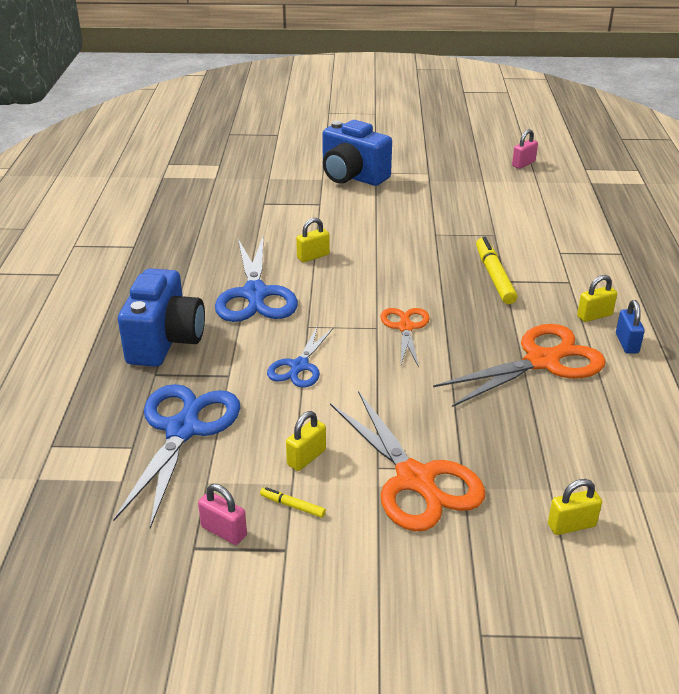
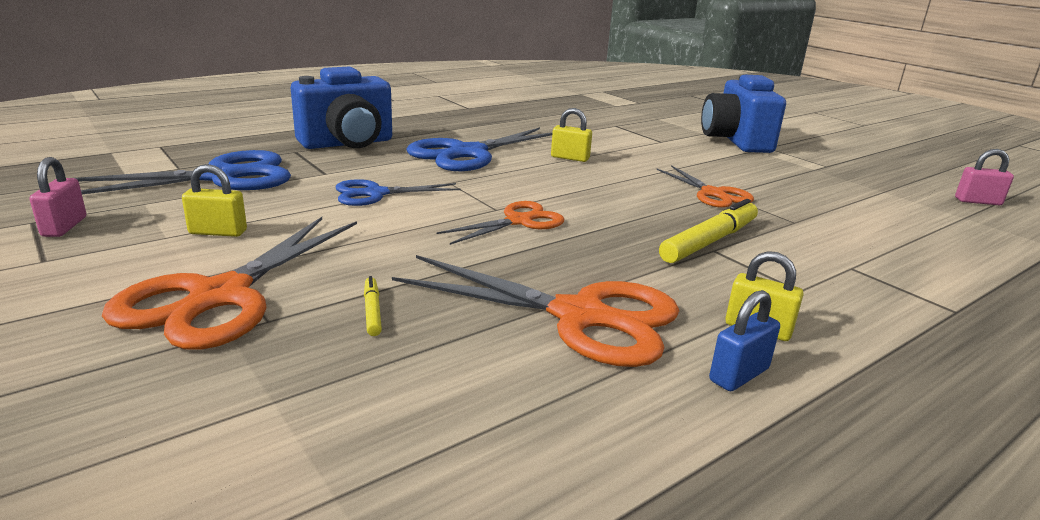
camera: 50 degrees right, 10 degrees down
(292, 506) = (125, 245): yellow marker -> yellow marker (372, 311)
(431, 237) = (713, 194): none -> orange scissors
(571, 525) = (187, 446): yellow padlock -> none

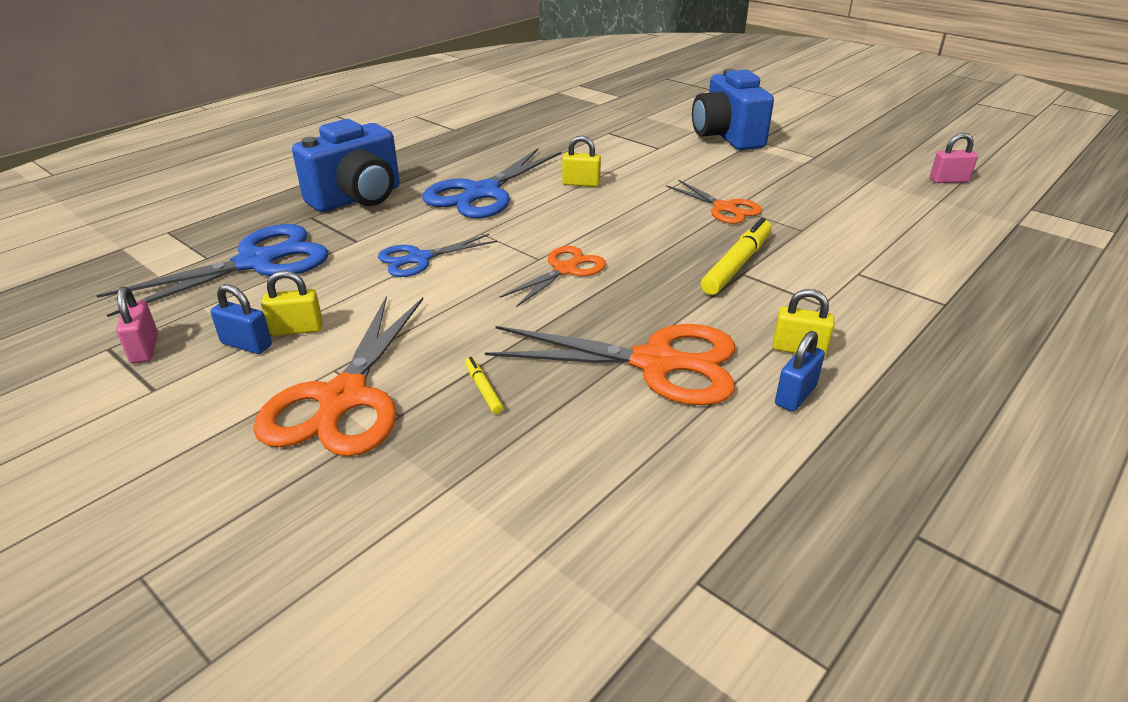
camera: 10 degrees left, 10 degrees up
(161, 237) = (246, 344): none -> blue padlock

